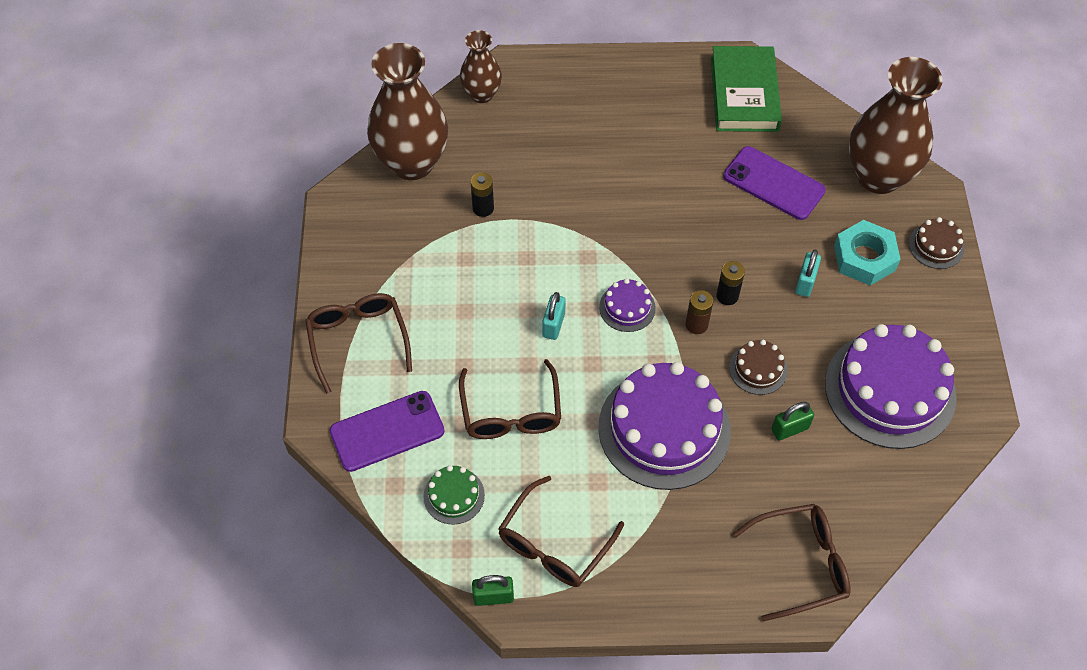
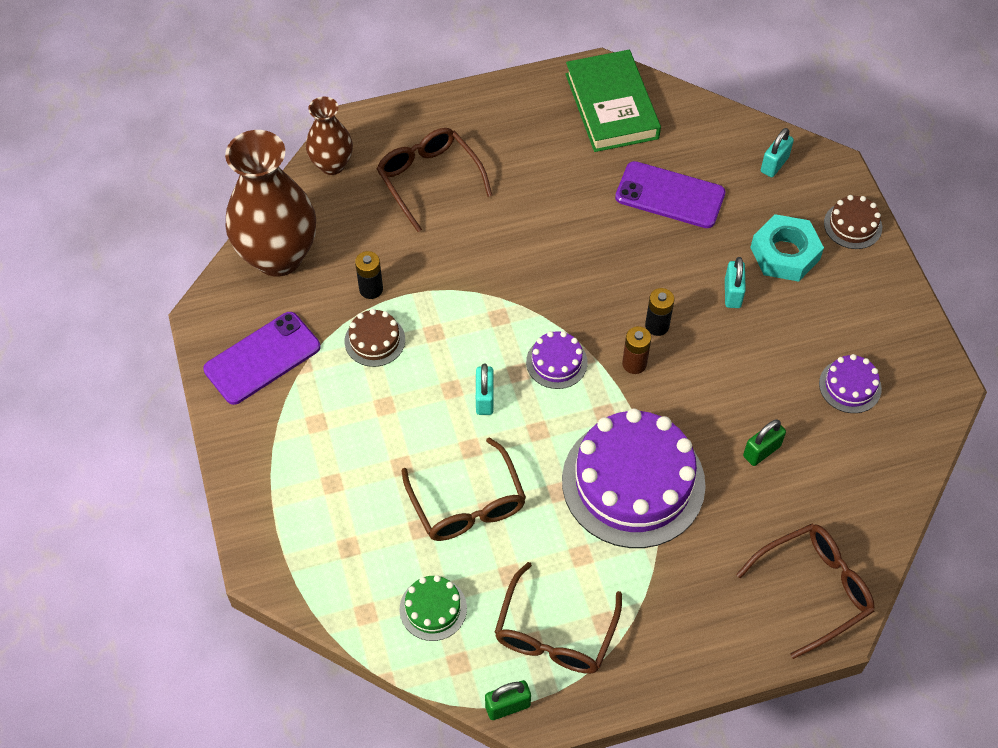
camera: 15 degrees left, 0 degrees up
(358, 340) = (277, 464): brown glasses -> brown glasses (429, 180)
(387, 431) = (339, 557): purple phone -> purple phone (262, 358)
(758, 369) = (711, 396): brown cake -> brown cake (375, 340)
(878, 176) = (774, 164): brown vase -> turquoise padlock
(890, 390) = (850, 386): purple cake -> purple cake, size x0.45

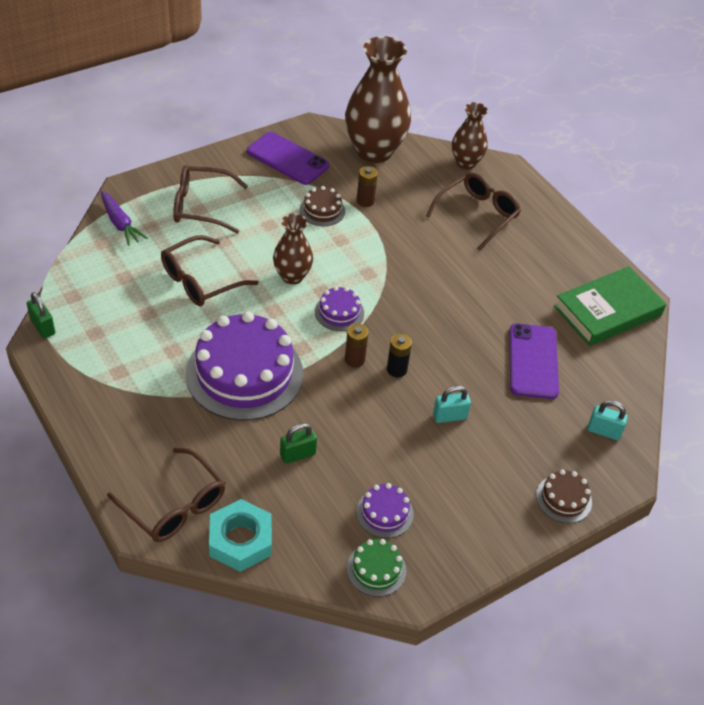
camera: 70 degrees right, 10 degrees down
(333, 585) = (120, 223): none -> purple carrot
(371, 289) = (365, 201): black battery -> brown battery
(433, 608) = (112, 276): green cake -> green cake (376, 569)
(484, 399) = (292, 276): turquoise padlock -> brown vase
(555, 633) = (104, 345): brown glasses -> brown glasses (201, 206)
(761, 451) = (297, 454): green padlock -> green padlock turned 60 degrees counterclockwise
(785, 254) = (508, 449): turquoise nut -> turquoise nut (240, 540)

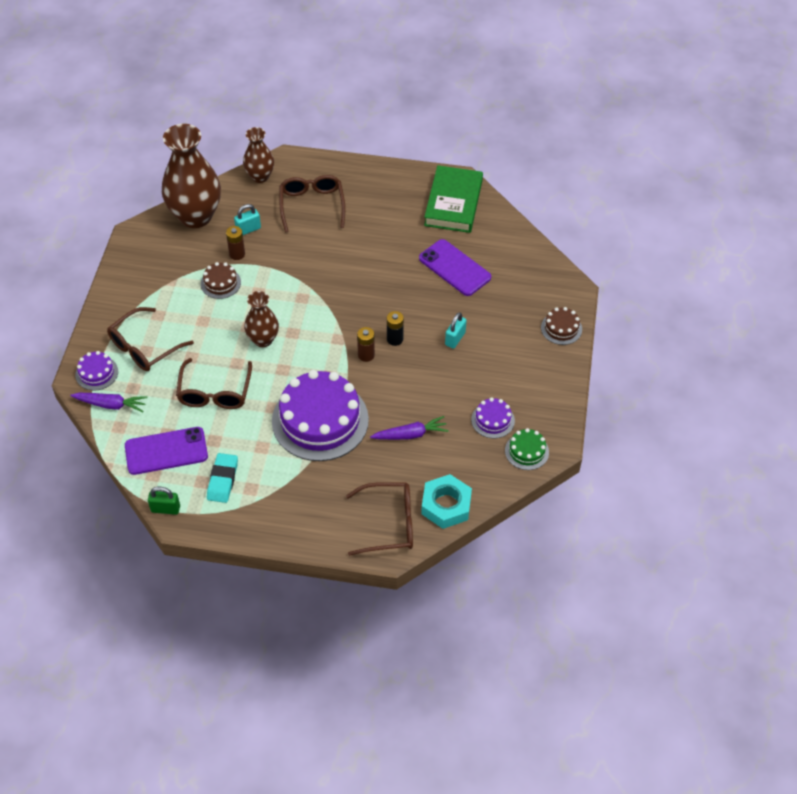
camera: 45 degrees left, 5 degrees up
(110, 346) = (223, 480): none -> turquoise eraser
(287, 159) = (150, 268): purple phone -> purple phone (166, 451)
(297, 454) = (410, 434): green padlock -> purple carrot
(339, 312) = (319, 336): purple cake -> purple cake (96, 373)
(603, 431) = (535, 274): turquoise padlock -> turquoise padlock (248, 229)

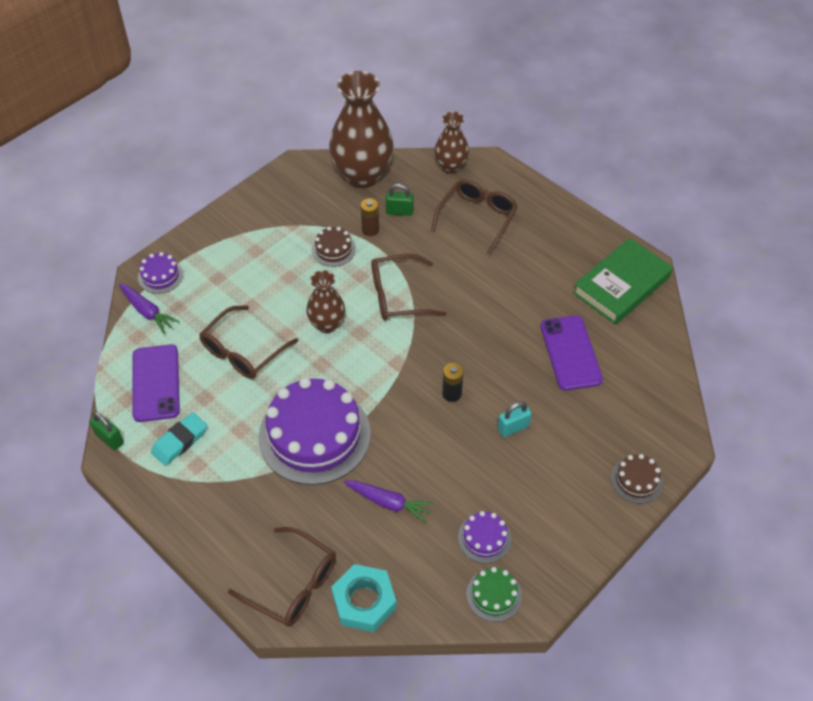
camera: 35 degrees right, 0 degrees up
(144, 347) = (218, 274): brown glasses -> brown glasses (398, 296)
(166, 451) = (156, 383): purple phone -> purple phone turned 60 degrees clockwise
(248, 229) = (399, 211): turquoise padlock -> green padlock
(366, 355) = (411, 394): brown battery -> none

